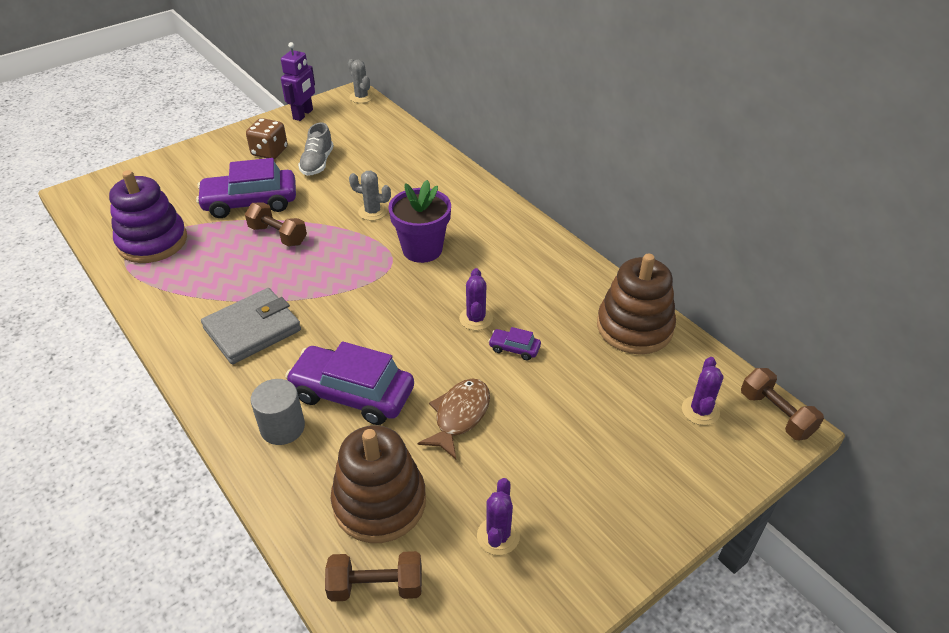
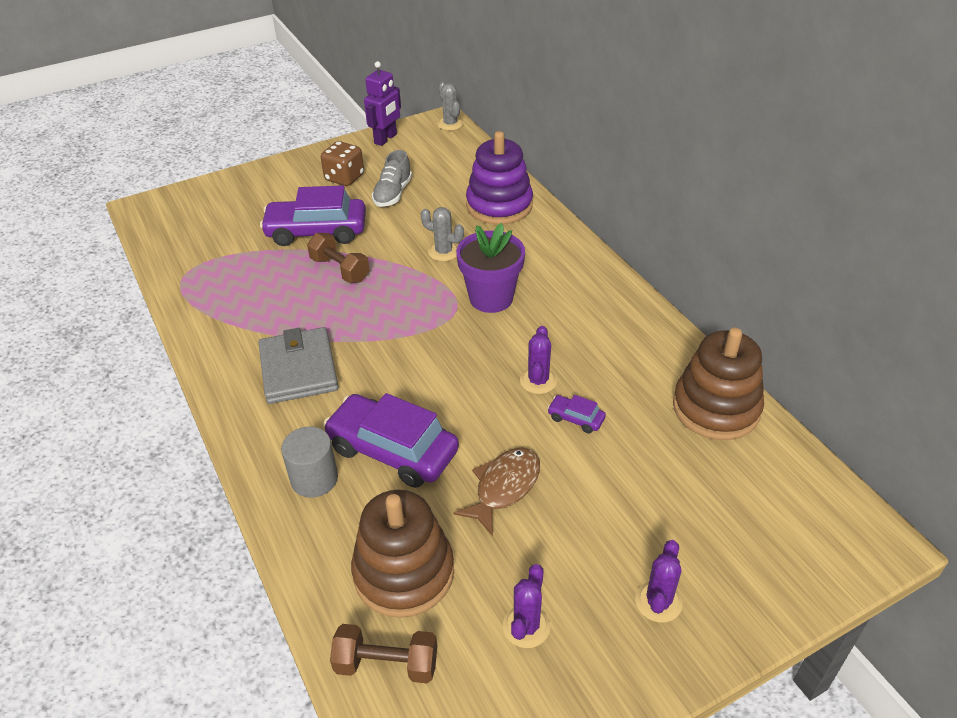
camera: 10 degrees right, 0 degrees up
(152, 241) = (211, 265): purple stacking toy -> purple stacking toy (499, 205)
(252, 329) = (299, 369): grey wallet -> grey wallet turned 75 degrees counterclockwise
(700, 410) = (778, 512): purple cactus -> purple cactus (658, 602)
(776, 414) = (867, 527): brown dumbbell -> none

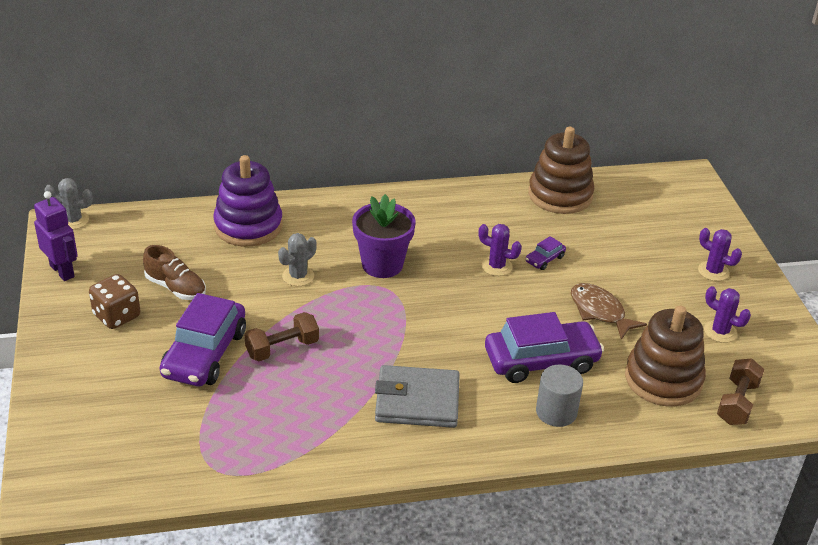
camera: 75 degrees left, 5 degrees down
(392, 450) = (541, 361): purple car -> purple car turned 150 degrees counterclockwise
(393, 194) = (175, 288): grey shoe -> brown shoe

